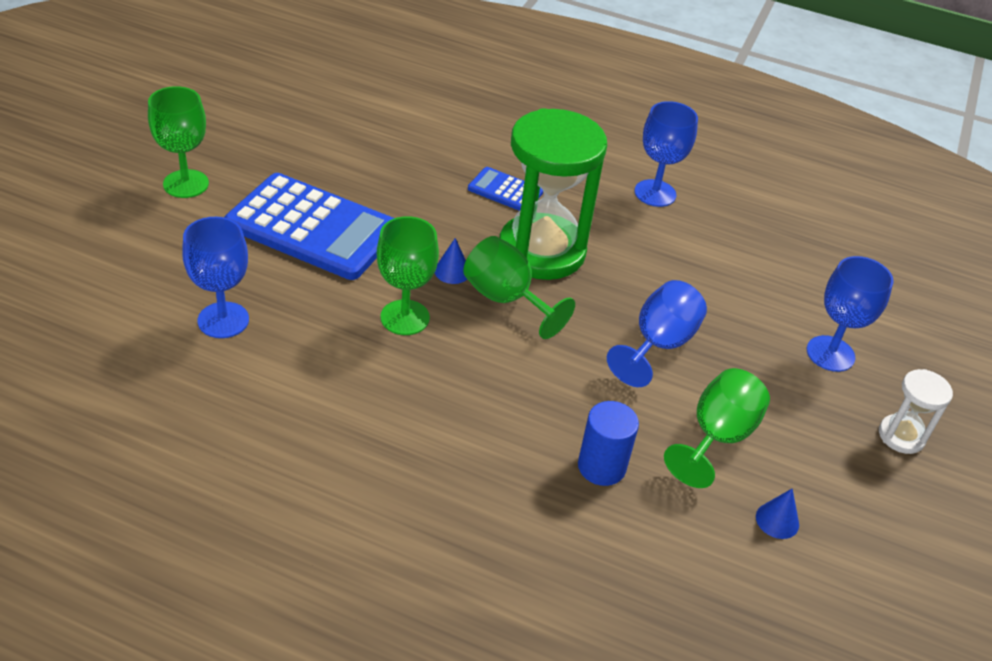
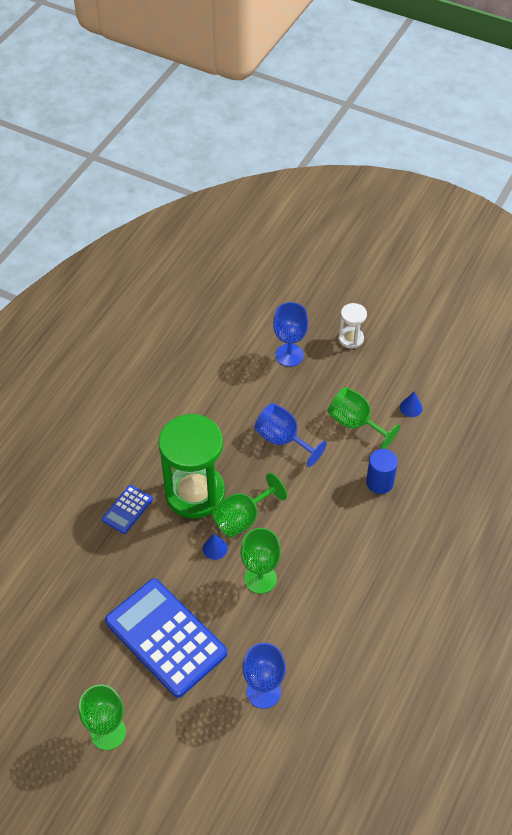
camera: 80 degrees left, 10 degrees up
(313, 228) = (166, 637): blue calculator -> blue calculator turned 75 degrees counterclockwise
(655, 193) = (134, 417): blue goblet -> none

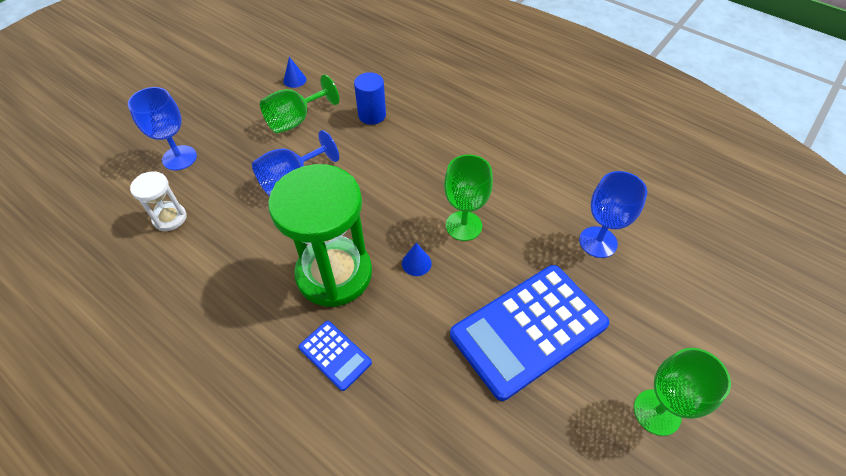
camera: 80 degrees left, 0 degrees up
(243, 518) = (383, 230): green goblet -> none
(351, 339) = (187, 106): white hourglass -> white hourglass (170, 218)

